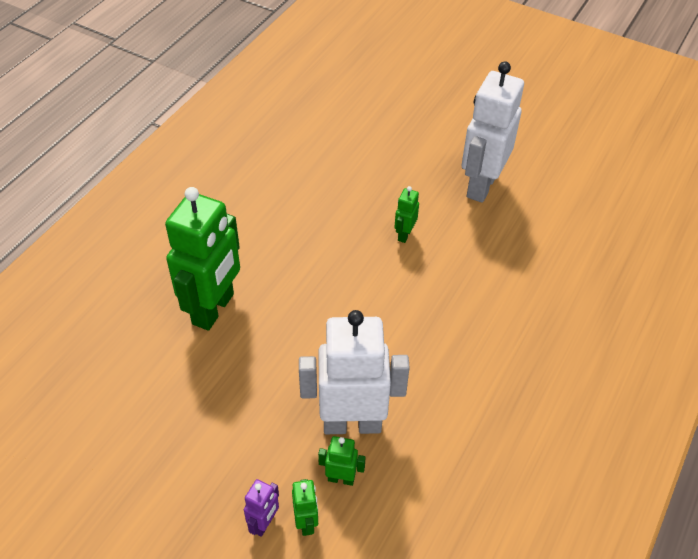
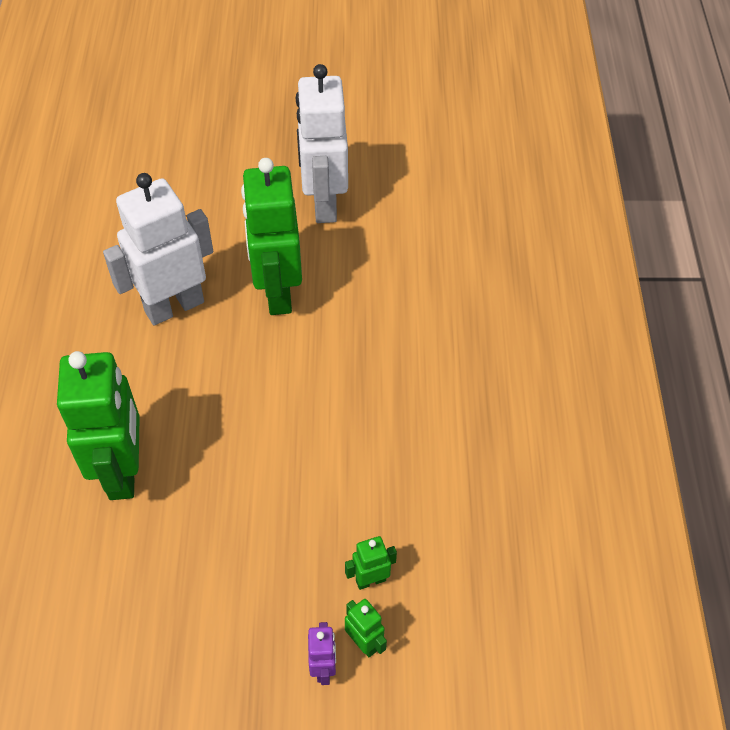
camera: 30 degrees left, 5 degrees up
(352, 423) = (347, 519): white robot -> white robot (174, 306)
(404, 235) = (277, 292): green robot -> green robot, size x2.33

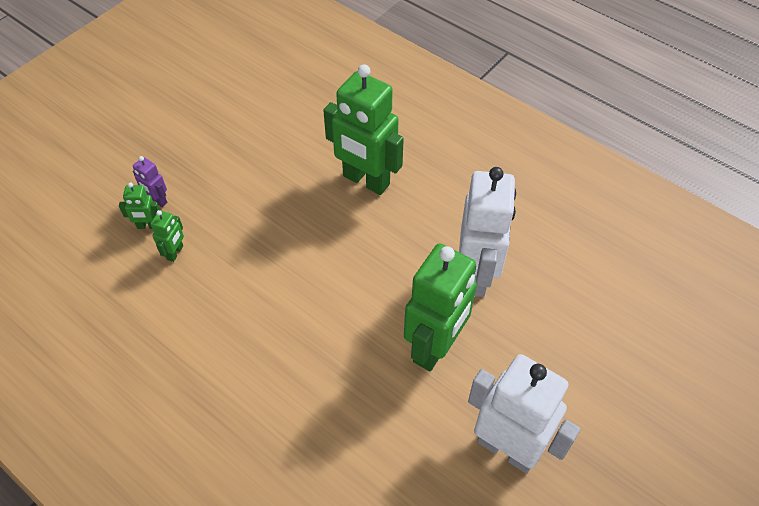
camera: 130 degrees right, 0 degrees up
(277, 292) = (435, 347): green robot -> green robot turned 90 degrees clockwise

